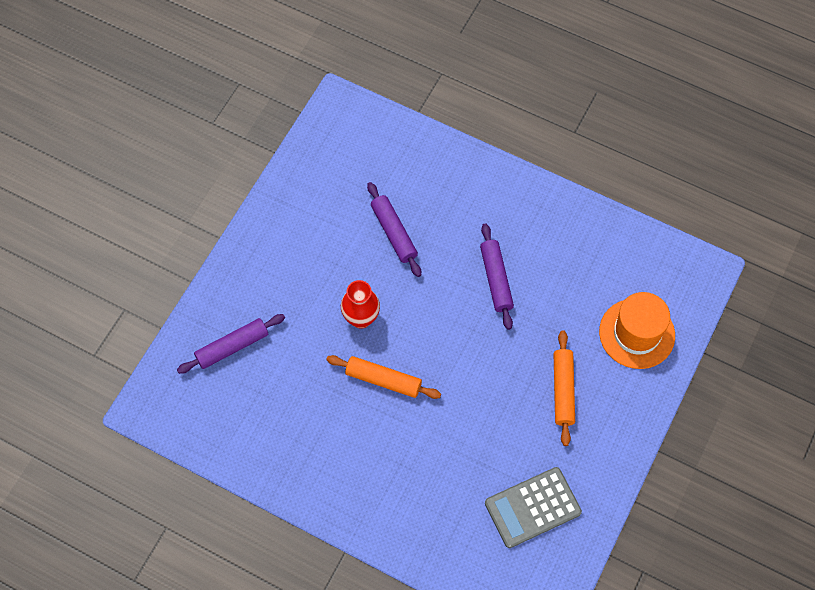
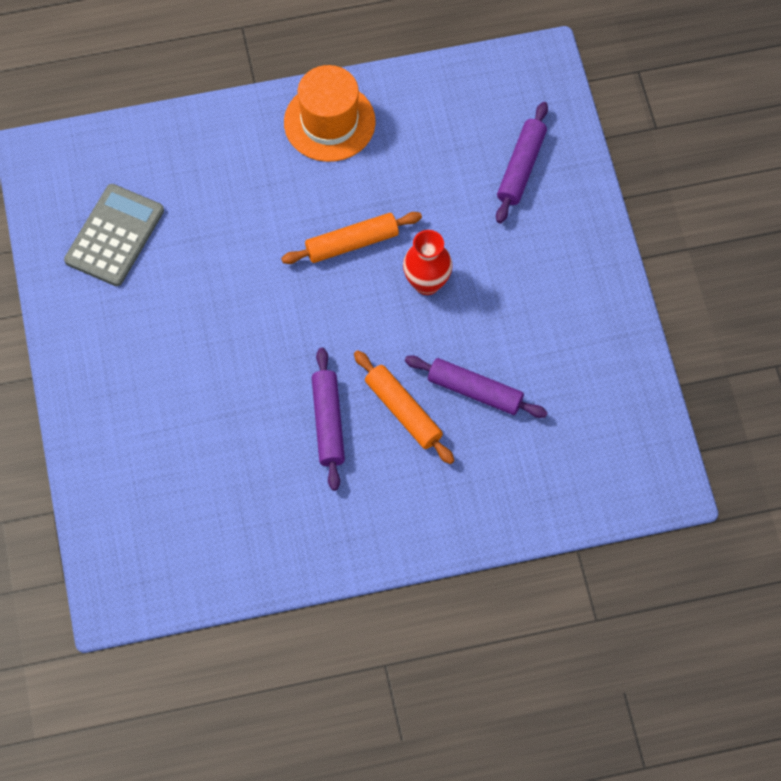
camera: 140 degrees right, 0 degrees up
(496, 279) = (328, 423): purple rolling pin -> purple rolling pin turned 45 degrees clockwise
(563, 390) = (169, 362): orange rolling pin -> orange rolling pin (403, 411)
(637, 333) = (138, 475): orange hat -> orange hat (329, 122)

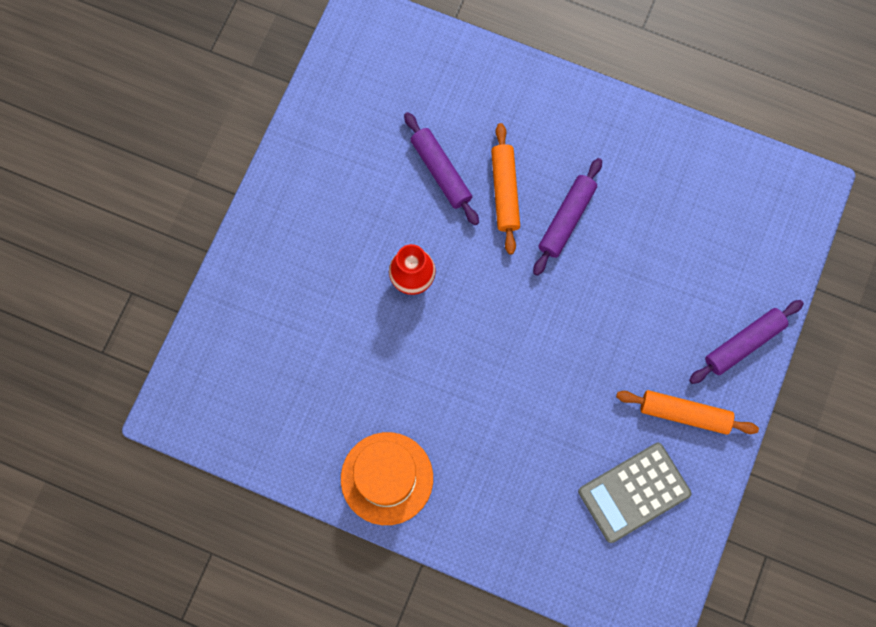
camera: 145 degrees left, 10 degrees up
(352, 243) = (446, 354): orange rolling pin -> orange rolling pin (684, 414)
(521, 167) = (265, 328): purple rolling pin -> purple rolling pin (744, 344)

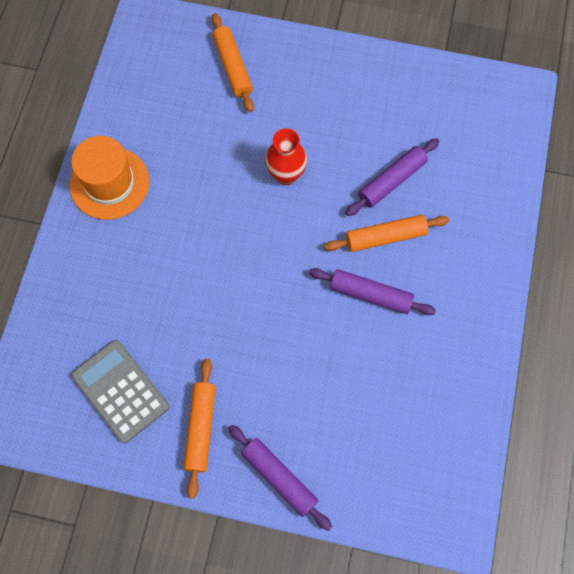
camera: 80 degrees right, 5 degrees down
(261, 317) = (233, 67): none -> orange rolling pin

